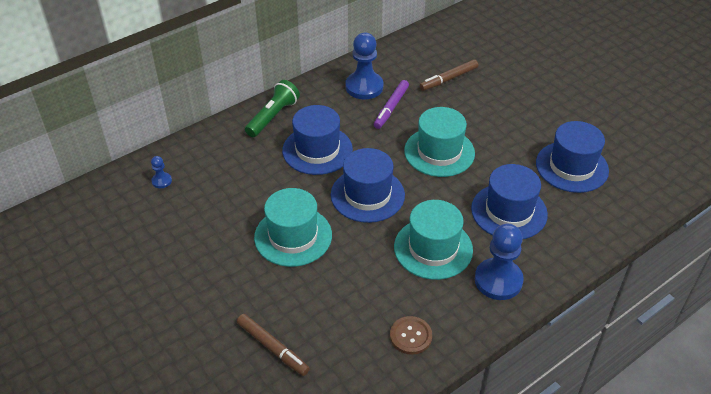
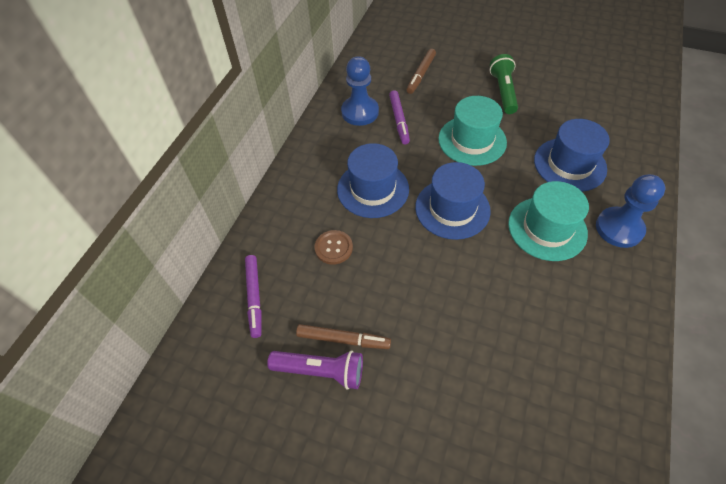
camera: 30 degrees left, 10 degrees up
(161, 181) = (254, 297): blue pawn -> purple marker
(163, 250) = (320, 371): none -> purple flashlight
(273, 117) = (305, 177): green flashlight -> green flashlight (503, 92)
(273, 348) = (511, 408): brown marker -> brown marker (343, 339)
(293, 236) = (427, 283): turquoise hat -> none
(410, 336) = (606, 320): brown button -> brown button (333, 248)
(572, 167) = (576, 104): blue hat -> none

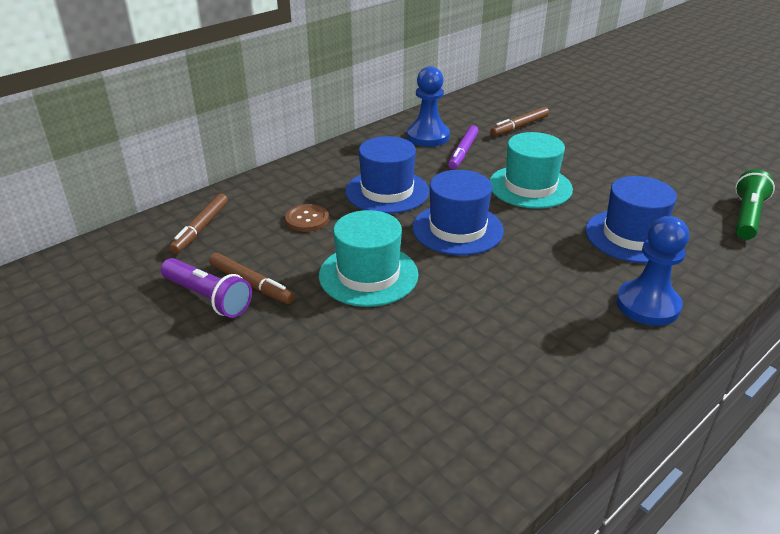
camera: 25 degrees right, 20 degrees down
(254, 297) = (201, 228): purple marker -> brown marker
(503, 92) = (603, 161): green flashlight -> green flashlight (746, 217)
(547, 228) = (554, 277): turquoise hat -> turquoise hat (368, 275)

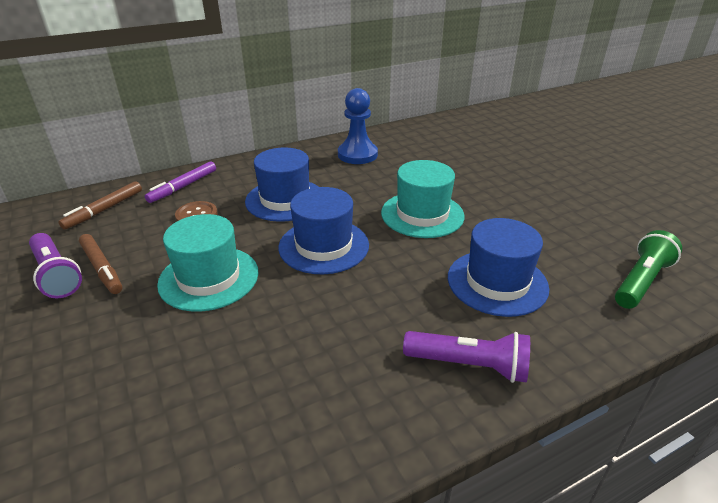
camera: 15 degrees right, 0 degrees up
(463, 152) = (380, 173): purple marker -> purple marker (183, 187)
(519, 127) = (449, 156): brown marker -> none
(647, 305) = (468, 365): blue pawn -> purple flashlight

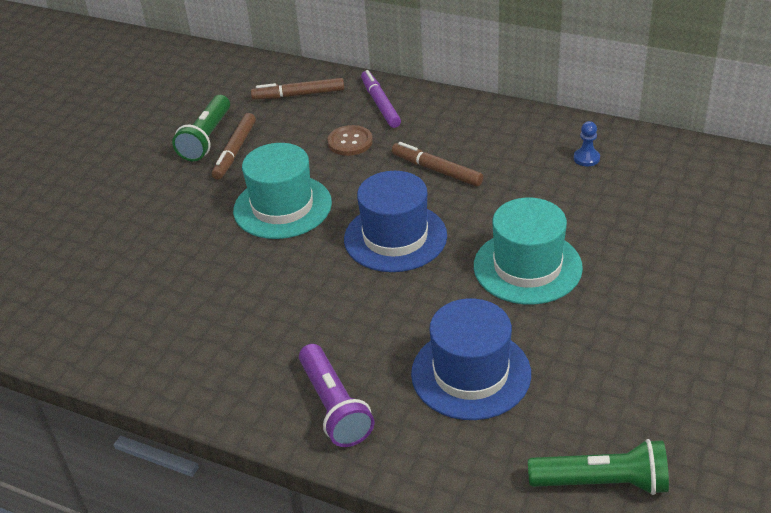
camera: 55 degrees right, 5 degrees up
(56, 275) = (206, 138): purple flashlight -> green flashlight
(183, 187) = (380, 104): purple marker -> purple marker turned 75 degrees clockwise
(285, 200) = (436, 170): blue hat -> brown marker
(357, 155) = (586, 158): blue pawn -> blue pawn, size x0.46

